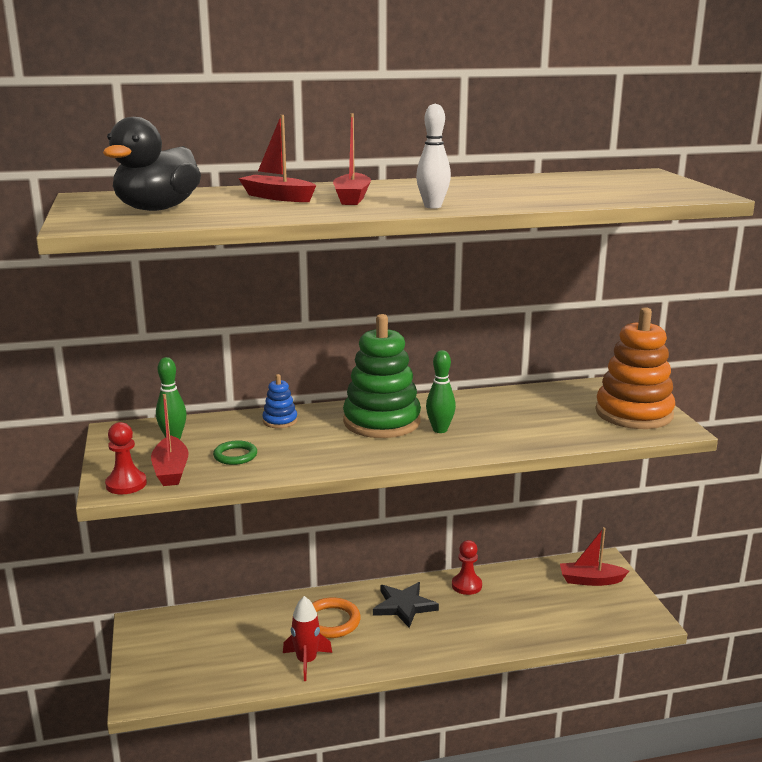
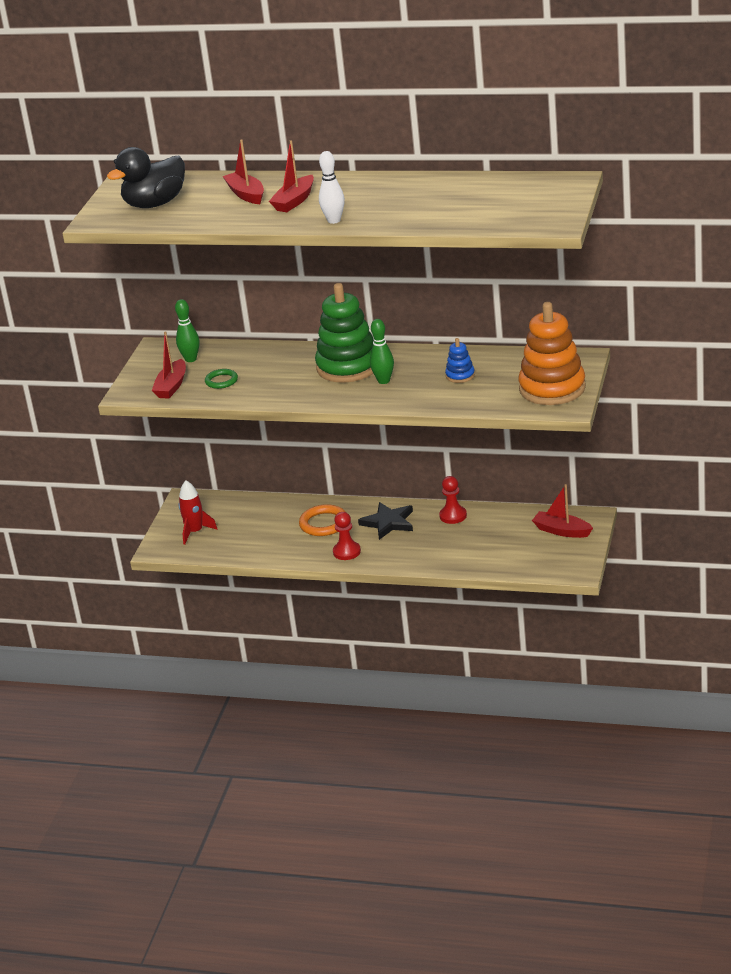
camera: 30 degrees right, 10 degrees up
(126, 484) = (137, 393): red pawn -> red pawn (346, 552)
(280, 421) = (275, 355): blue stacking toy -> blue stacking toy (460, 375)
(306, 661) = (285, 548): red rocket -> red rocket (195, 532)

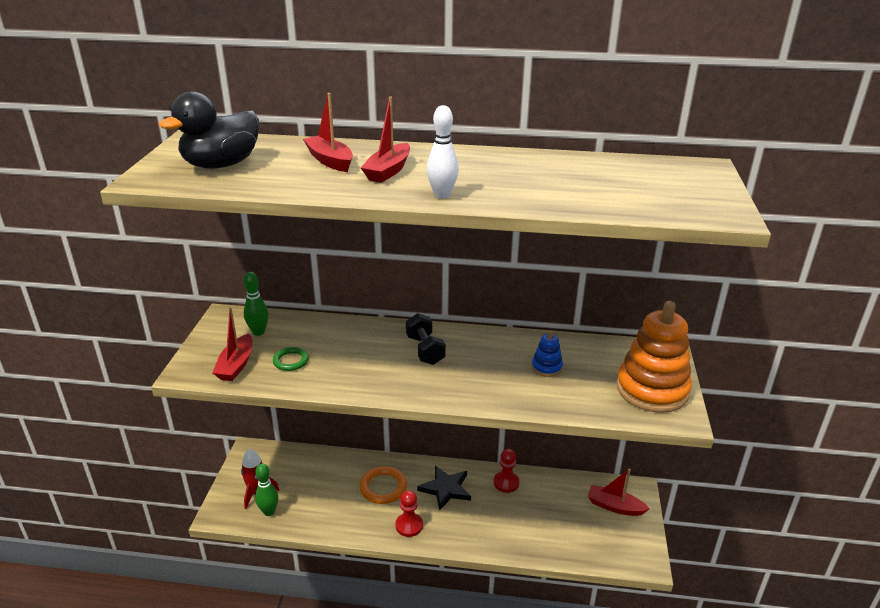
camera: 10 degrees left, 0 degrees up
(348, 367) = (425, 350): green stacking toy -> black dumbbell
(384, 381) = (466, 370): green bowling pin -> green bowling pin (269, 511)

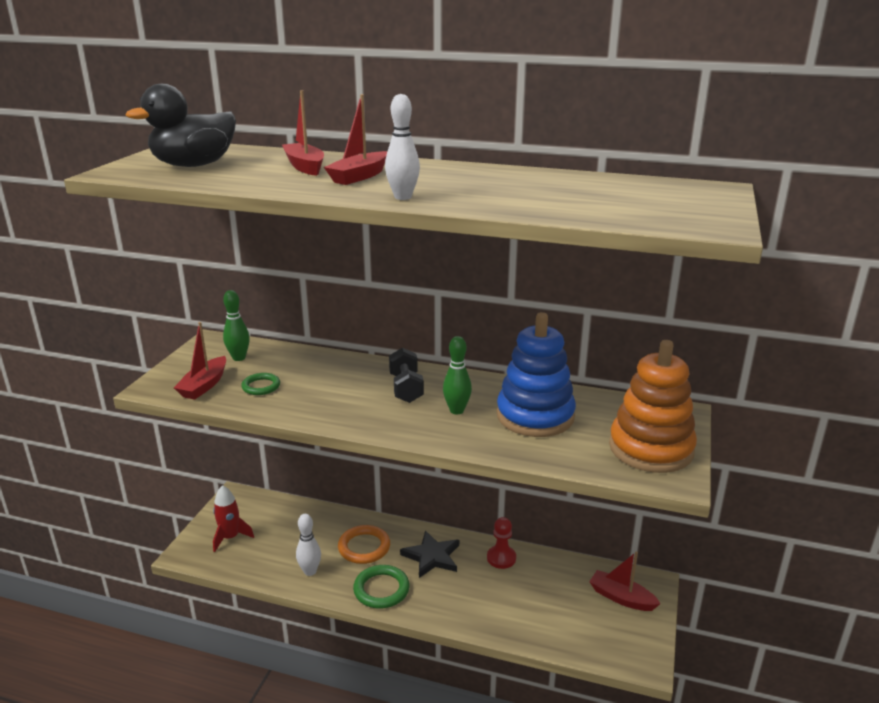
camera: 10 degrees right, 5 degrees down
(269, 511) = (237, 557): green bowling pin -> green bowling pin (456, 410)
(340, 516) = (310, 571): none -> white bowling pin
(409, 525) = (381, 589): red pawn -> green ring
(546, 367) = (535, 416): blue stacking toy -> blue stacking toy, size x2.23

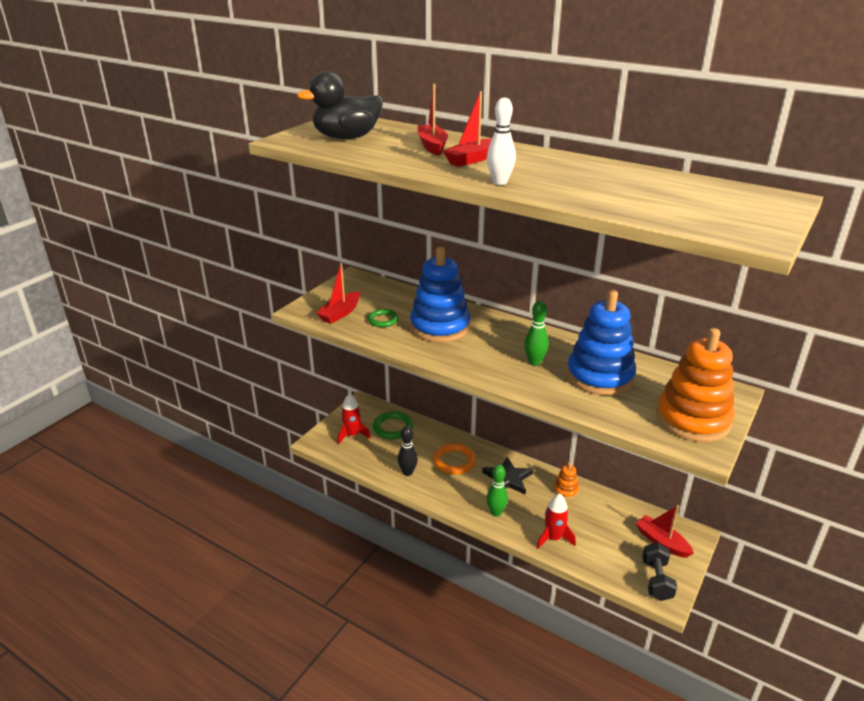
camera: 15 degrees right, 5 degrees up
(239, 358) = (371, 294): green bowling pin -> green bowling pin (496, 512)
(310, 571) = (407, 472): white bowling pin -> black bowling pin
(333, 385) = (440, 327): none -> blue stacking toy
(381, 589) = (460, 497): green ring -> green ring (393, 427)
(406, 388) = (498, 337): black dumbbell -> black dumbbell (656, 580)
(501, 558) = (565, 490): red pawn -> orange stacking toy
(502, 618) = (553, 538): none -> red rocket

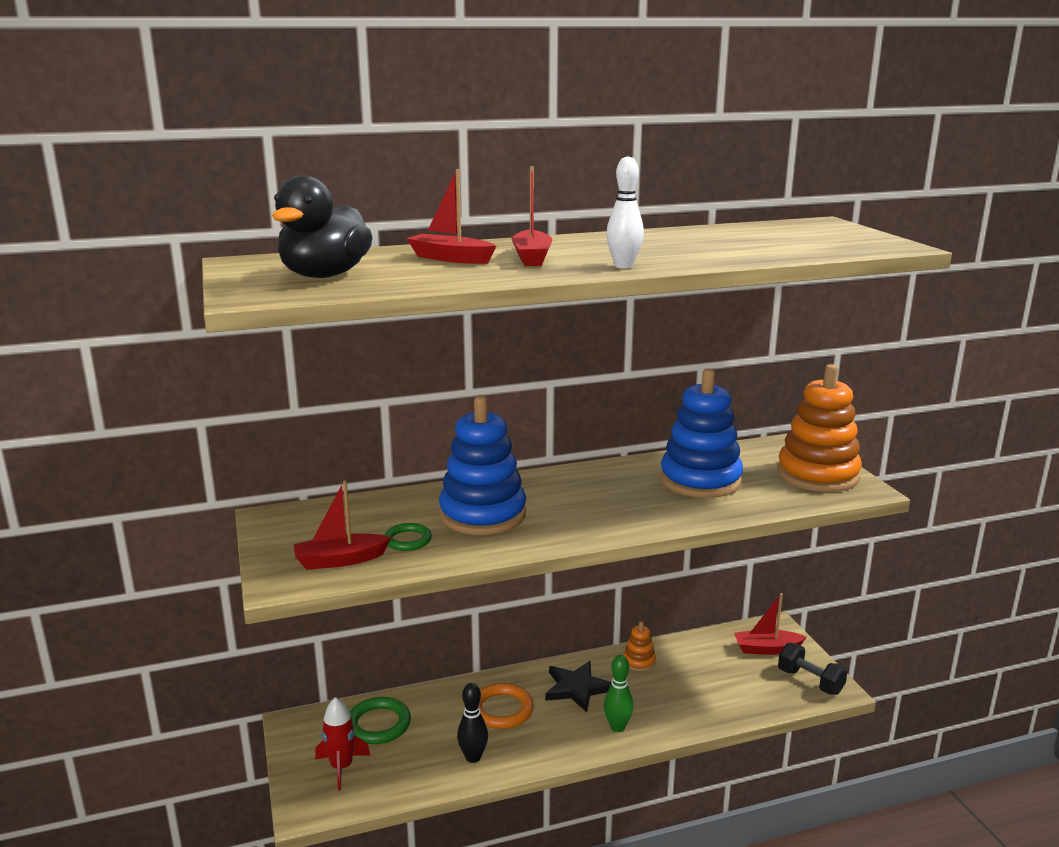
camera: 50 degrees left, 10 degrees down
(340, 313) = (340, 560): red boat -> red boat turned 90 degrees clockwise
(534, 362) = (631, 497): green bowling pin -> none
(553, 538) = (696, 710): red rocket -> none

